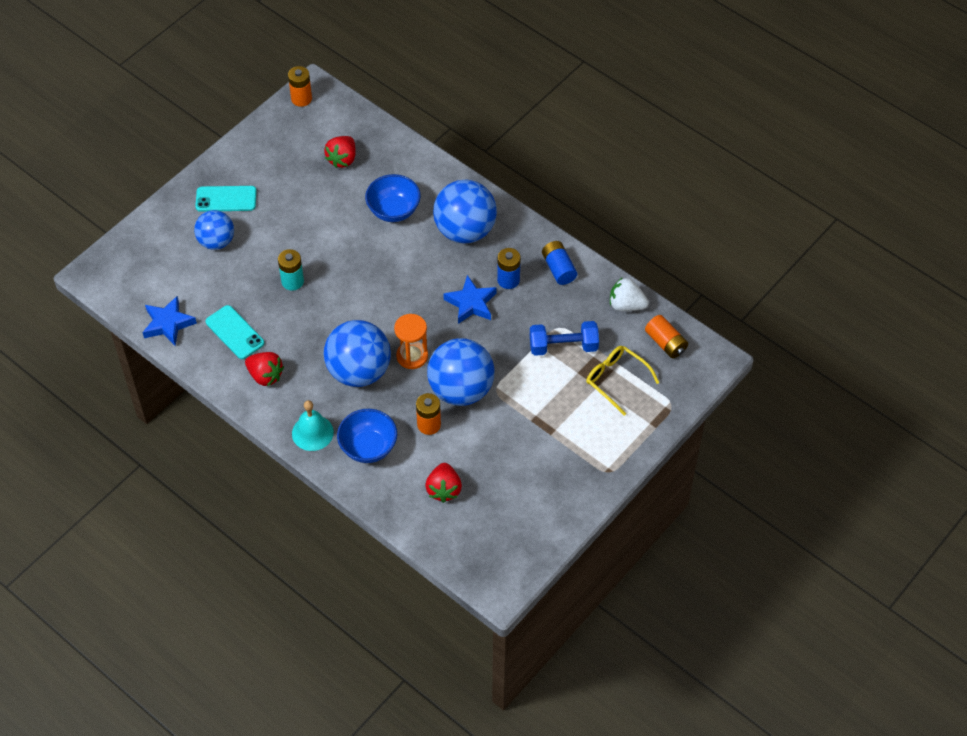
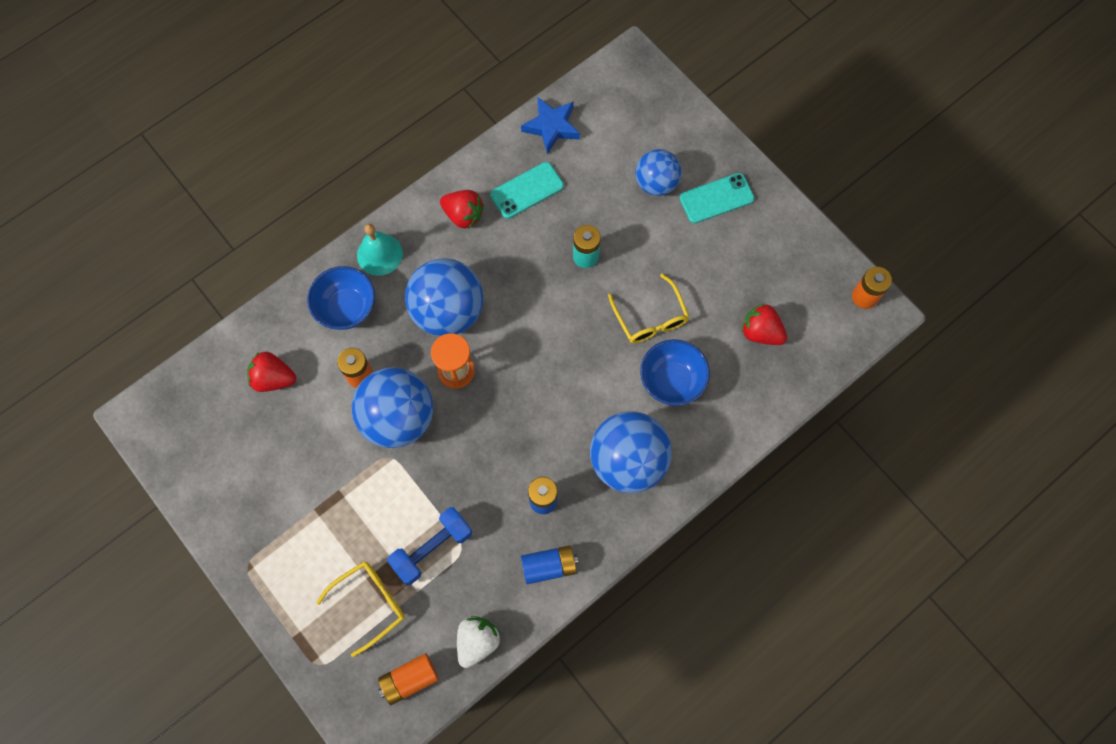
camera: 100 degrees right, 15 degrees up
(226, 199) = (716, 198): turquoise phone -> turquoise phone turned 60 degrees clockwise
(265, 376) = (463, 215): red strawberry -> red strawberry turned 105 degrees counterclockwise
(341, 231) = (650, 317): none -> yellow glasses
(471, 303) = (517, 449): blue star -> none
(563, 346) = (432, 548): blue dumbbell -> blue dumbbell turned 45 degrees clockwise

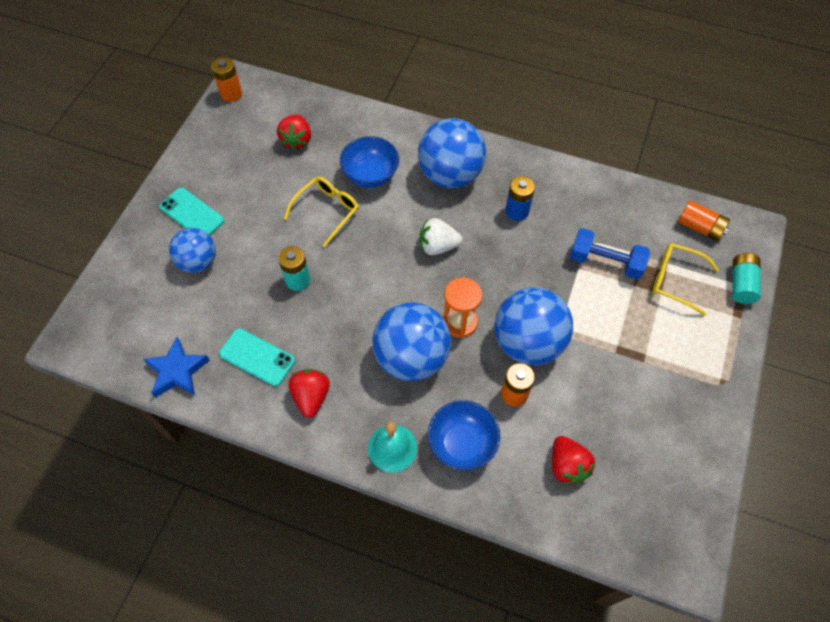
camera: 120 degrees left, 10 degrees down
(324, 669) = (741, 284): none -> turquoise battery
(477, 641) = (642, 201): white strawberry -> white strawberry (438, 246)
(549, 566) = (559, 185): blue battery -> none

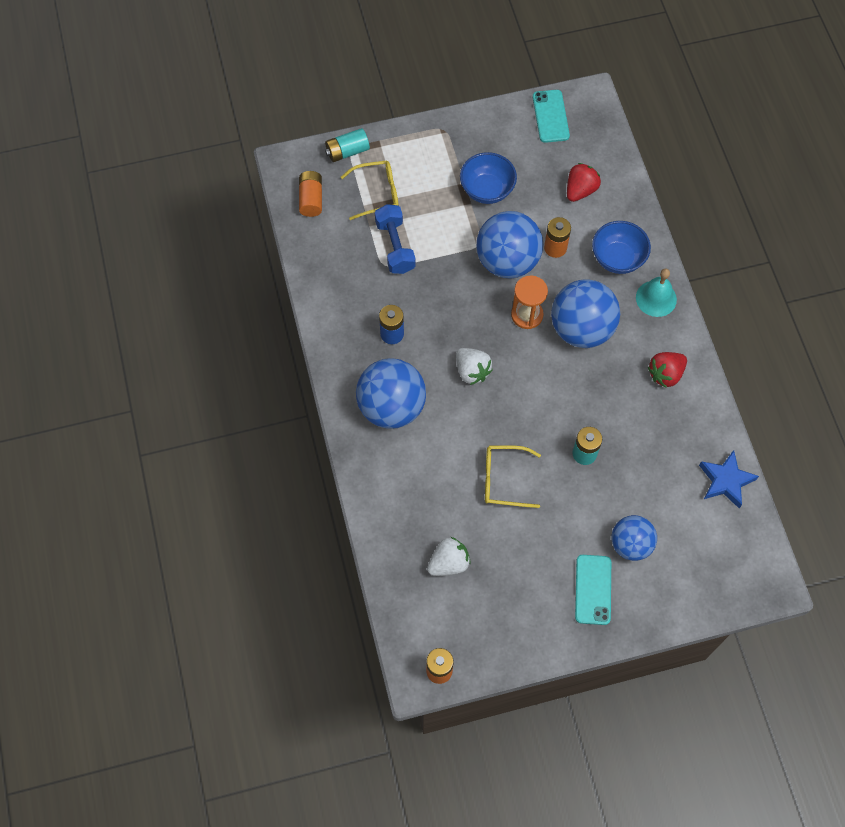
camera: 125 degrees left, 5 degrees up
(257, 357) = (668, 433): turquoise phone -> turquoise phone (550, 116)
(297, 140) = (449, 563): red strawberry -> white strawberry
(370, 176) = (441, 470): blue bowl -> blue bowl (487, 190)
(676, 280) = (376, 193): yellow glasses -> yellow glasses turned 90 degrees counterclockwise

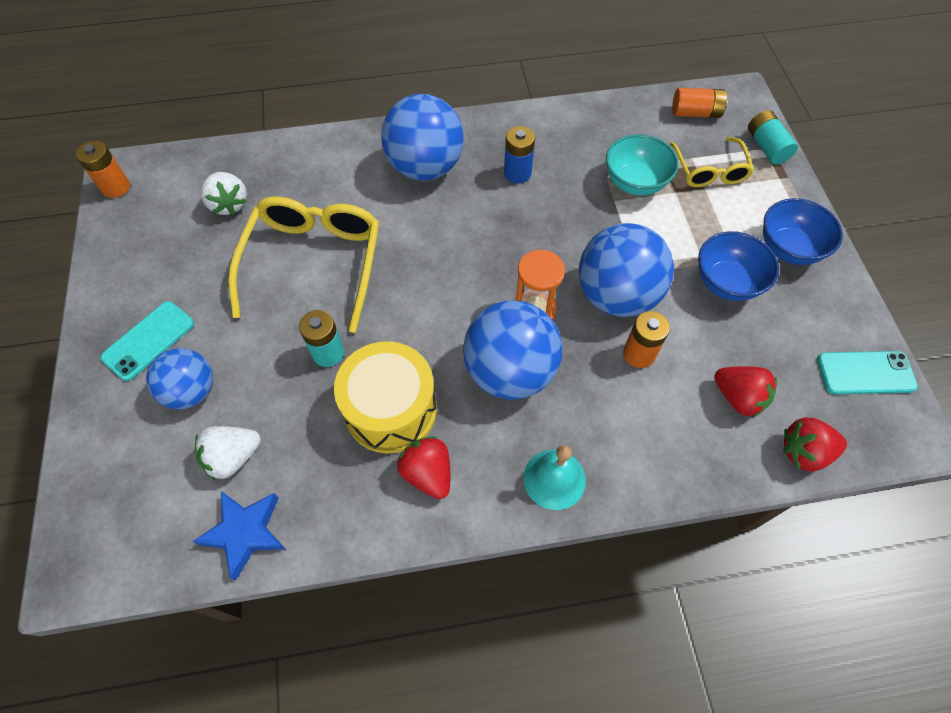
camera: 95 degrees right, 5 degrees down
(395, 246) = (635, 183): blue dumbbell -> turquoise bowl
(472, 371) = (460, 244): white strawberry -> white strawberry (233, 457)
(504, 479) = (314, 264): yellow glasses -> yellow glasses, size x1.74
(593, 589) = (149, 341): turquoise phone -> turquoise phone turned 60 degrees counterclockwise
(613, 157) = (804, 452): none -> red strawberry
(617, 258) = (623, 434): blue bowl -> blue bowl (788, 248)
(623, 403) = (391, 409): none -> yellow drum

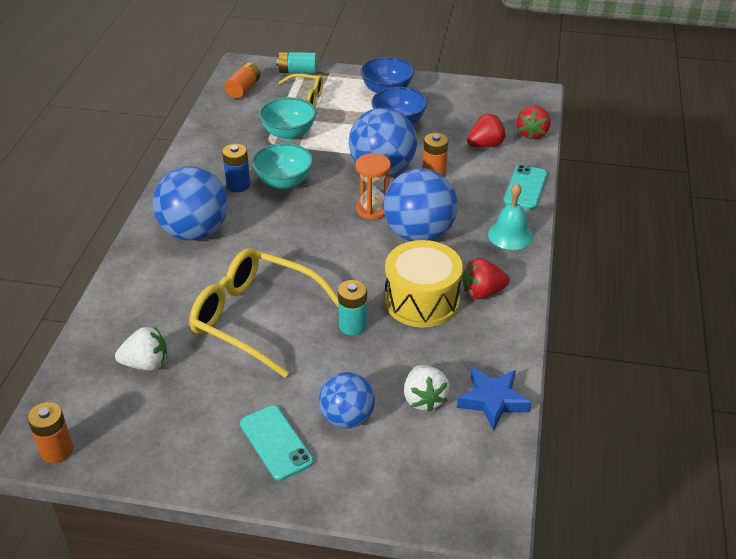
camera: 70 degrees left, 20 degrees down
(543, 210) = (284, 182): none -> turquoise bowl
(865, 373) = (490, 95): turquoise phone -> turquoise phone (525, 188)

